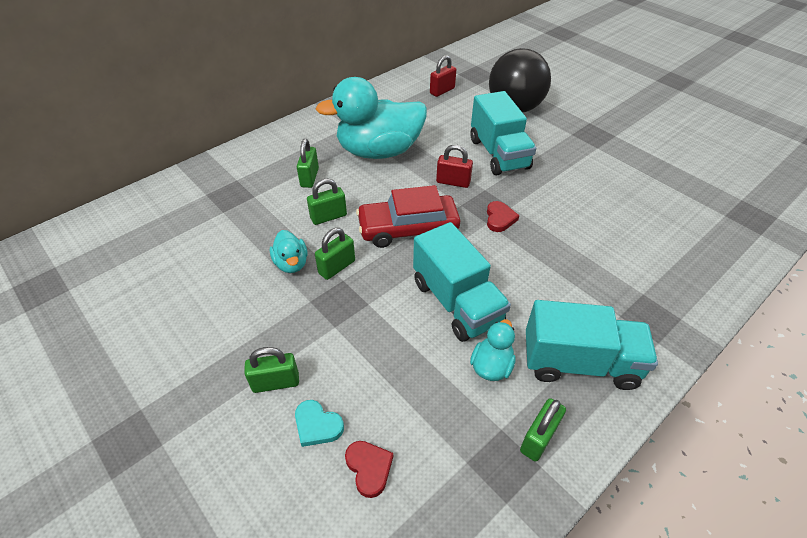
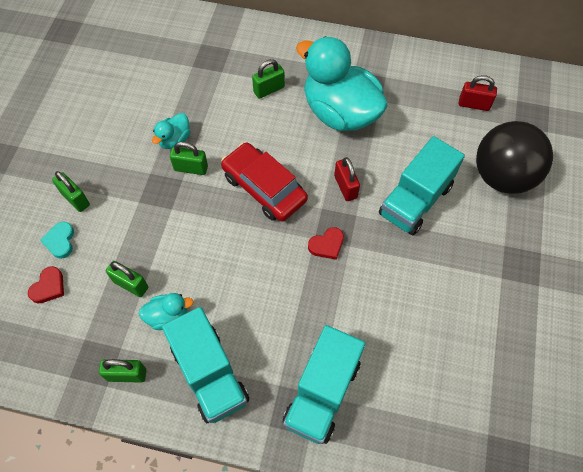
camera: 55 degrees right, 15 degrees up
(328, 217) = (236, 130): green padlock -> green padlock (131, 284)
(456, 302) = (212, 263): turquoise truck -> turquoise truck (322, 393)

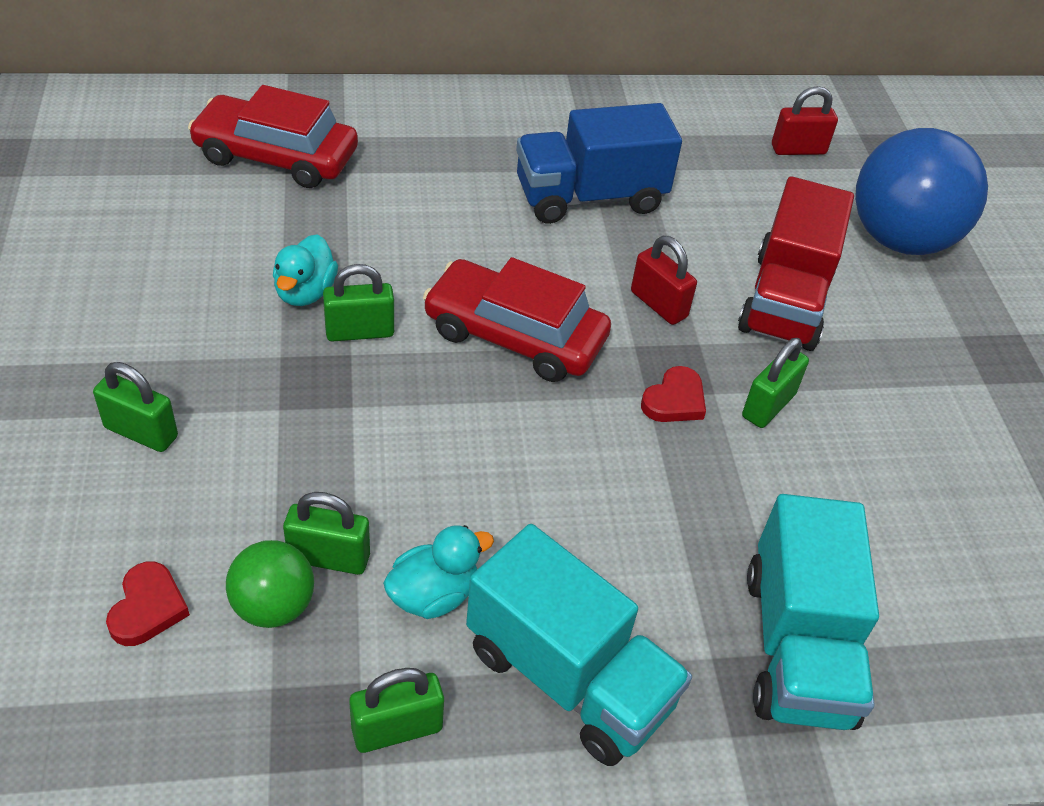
camera: 25 degrees left, 15 degrees down
(60, 241) = (139, 515): turquoise heart -> none
(99, 301) = (274, 606): none -> green ball
(191, 55) = (276, 156): none -> red car
(269, 89) = (447, 184): green padlock -> green padlock (768, 405)
(340, 112) = (590, 197): turquoise duck -> blue truck
(415, 200) = (785, 300): turquoise truck -> red truck
(502, 176) = (899, 239): black ball -> blue ball

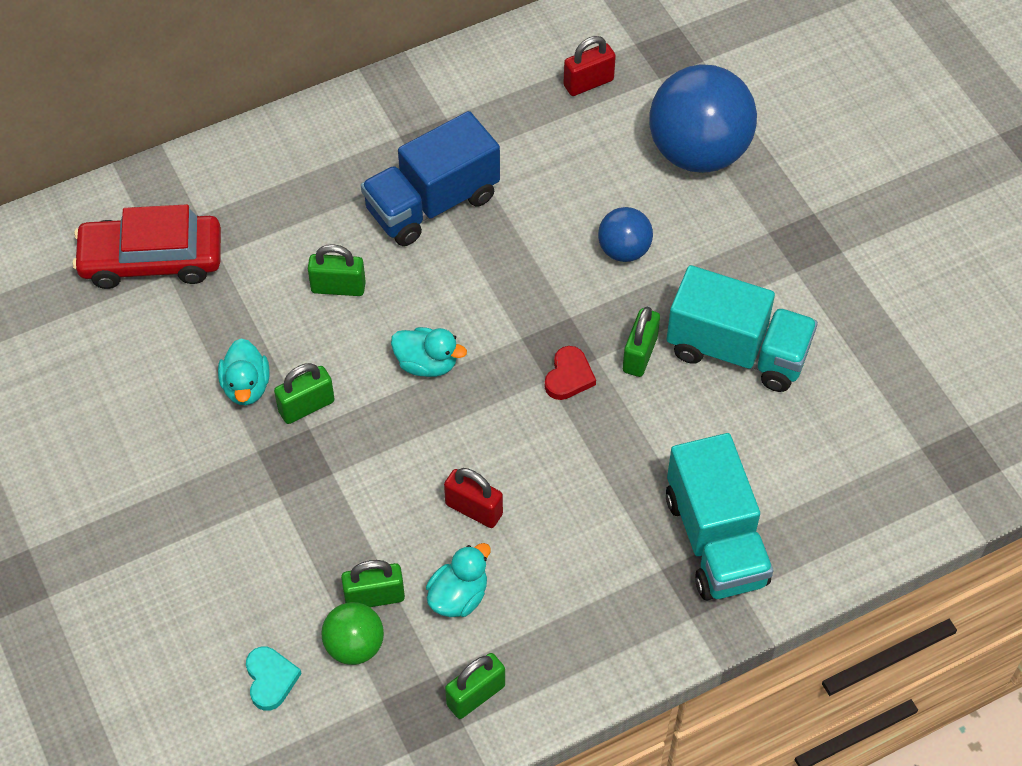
camera: 15 degrees left, 10 degrees up
(141, 432) = (189, 554): green padlock -> green padlock (338, 287)
(148, 608) = (270, 679): red heart -> turquoise heart
(515, 335) = (427, 364): red car -> turquoise duck
(569, 677) = (572, 619): turquoise truck -> turquoise truck (737, 351)
(658, 304) = (526, 292): red padlock -> red padlock (474, 509)
(785, 300) = (624, 250): red truck -> blue ball

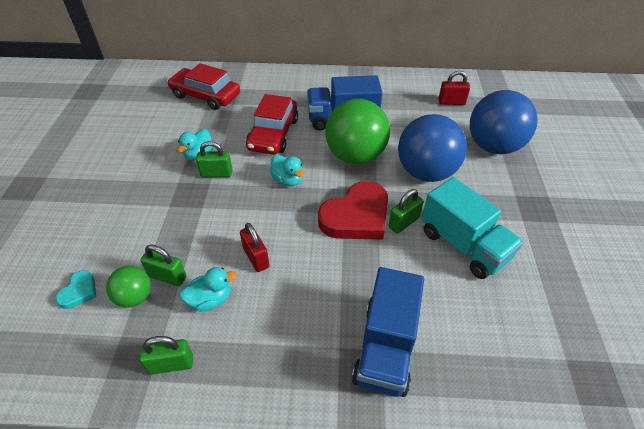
camera: 30 degrees right, 10 degrees down
(338, 287) = (273, 134): green padlock -> red car
(500, 269) = (355, 156): none -> green ball
(569, 376) = (356, 216): red heart -> red heart, size x2.16
(624, 250) = (426, 172): blue ball -> blue ball, size x2.00
(715, 540) = (386, 347): turquoise truck -> blue truck

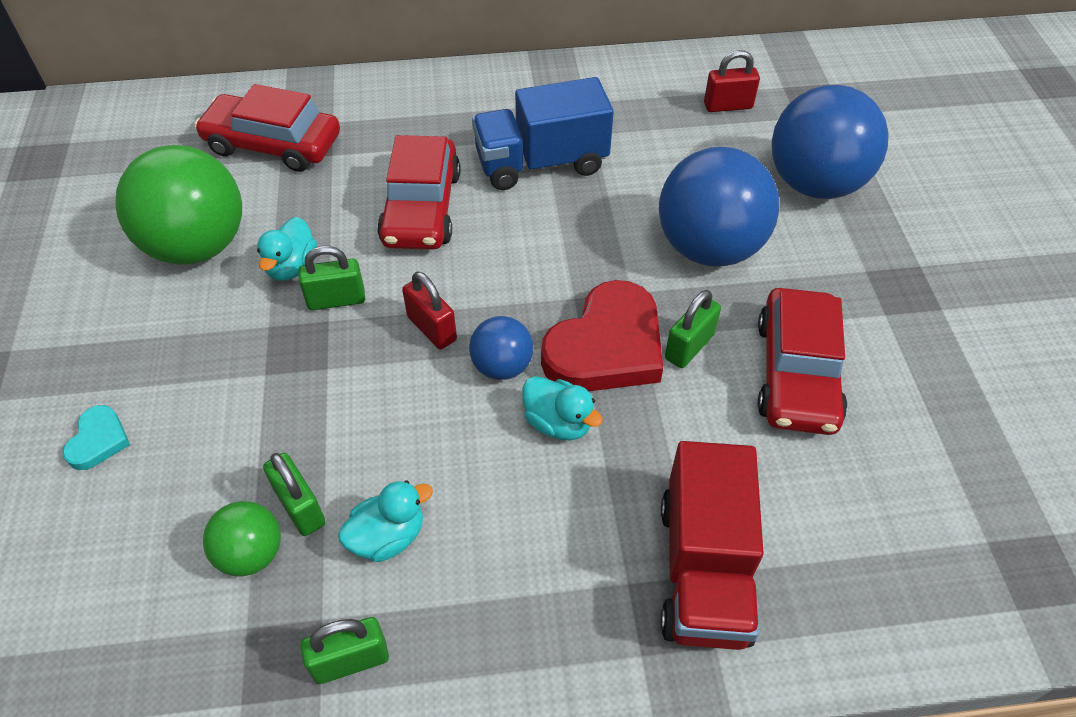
camera: 10 degrees left, 5 degrees up
(79, 291) = (146, 560): turquoise heart -> turquoise heart (98, 440)
(168, 276) = (300, 507): green padlock -> green padlock turned 45 degrees clockwise
(256, 258) = (449, 448): red padlock -> red padlock (432, 328)
(288, 180) = (470, 295): turquoise duck -> turquoise duck (558, 423)
(296, 219) = (502, 366): none -> blue ball
(355, 156) = (580, 232): green ball -> green ball (198, 246)
(386, 347) = (704, 570): blue truck -> red truck
(463, 245) = (796, 373): turquoise truck -> red car

